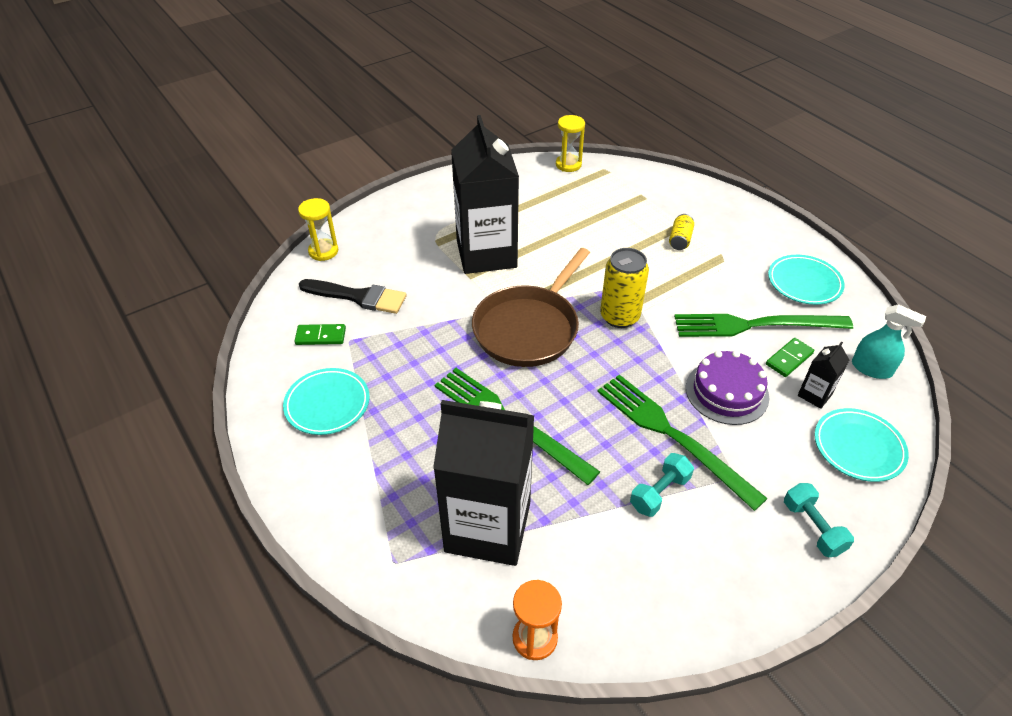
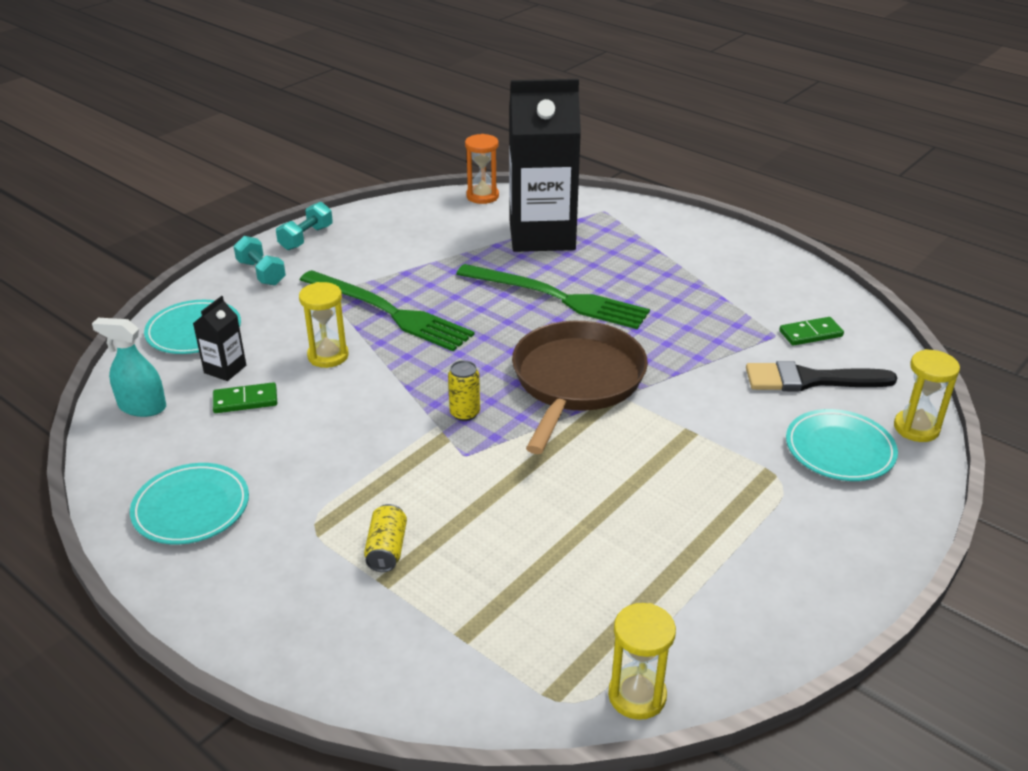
camera: 165 degrees right, 10 degrees down
(327, 404) = (744, 283): turquoise plate -> turquoise plate (839, 450)
(486, 254) = (685, 467): black carton -> none
(619, 316) = (465, 413): yellow can -> yellow can, size x0.56
(659, 493) = (399, 273): turquoise dumbbell -> turquoise dumbbell (306, 238)
(727, 392) = (328, 356): purple cake -> yellow hourglass
(755, 325) = (281, 433): green fork -> none
(789, 359) = (245, 401): green domino -> green domino turned 45 degrees clockwise

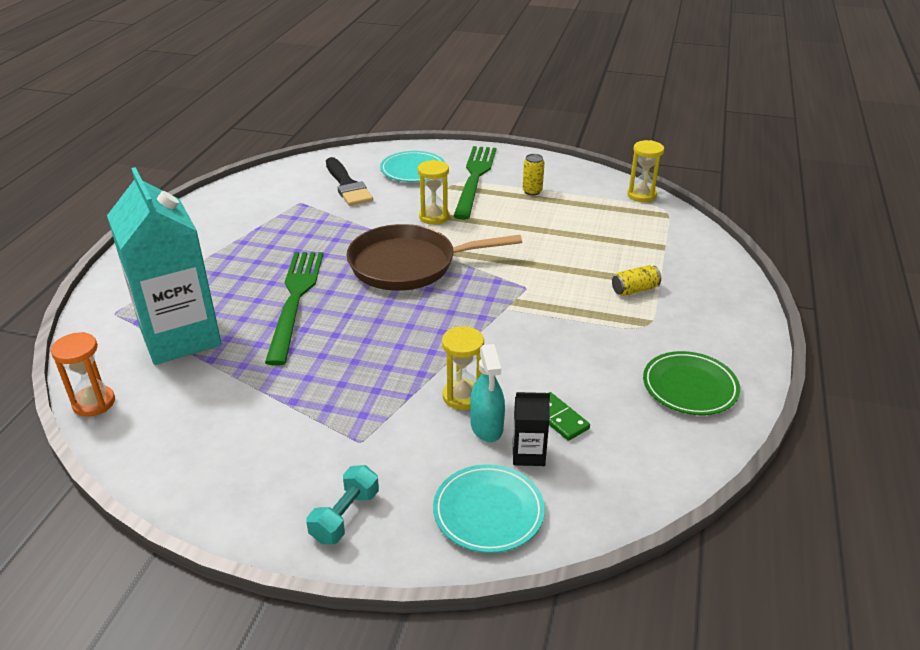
camera: 115 degrees left, 0 degrees up
(142, 407) = (621, 482): turquoise spray bottle -> turquoise spray bottle (486, 426)
(191, 508) = (689, 387): turquoise plate -> green plate
(306, 238) = (245, 514): turquoise dumbbell -> none
(389, 312) = (370, 386): green fork -> green fork (474, 178)
(465, 413) = (482, 300): yellow can -> yellow can (532, 191)
(542, 235) = (180, 337): black carton -> turquoise carton
(810, 334) = (291, 191): green domino -> none
(916, 428) = (375, 153): yellow hourglass -> yellow hourglass (434, 217)

